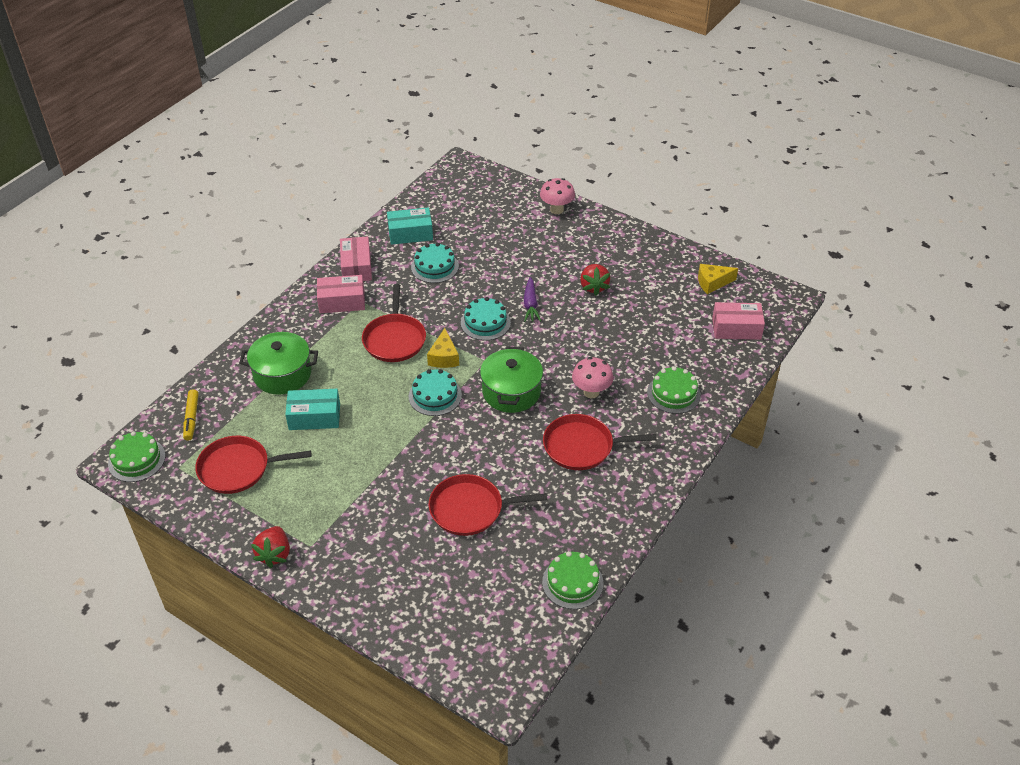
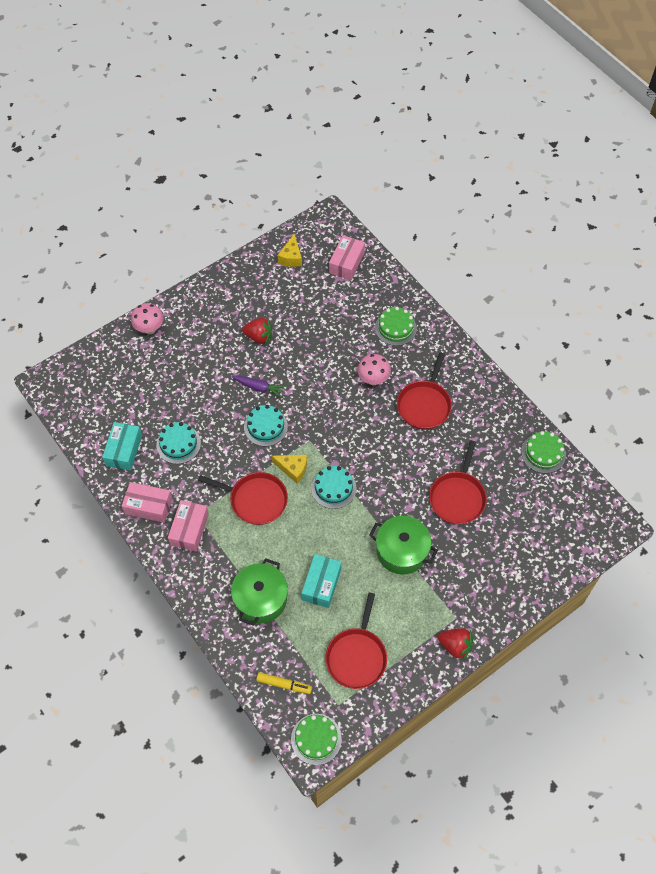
camera: 70 degrees left, 15 degrees up
(511, 392) = (351, 433): green pot -> green pot (402, 551)

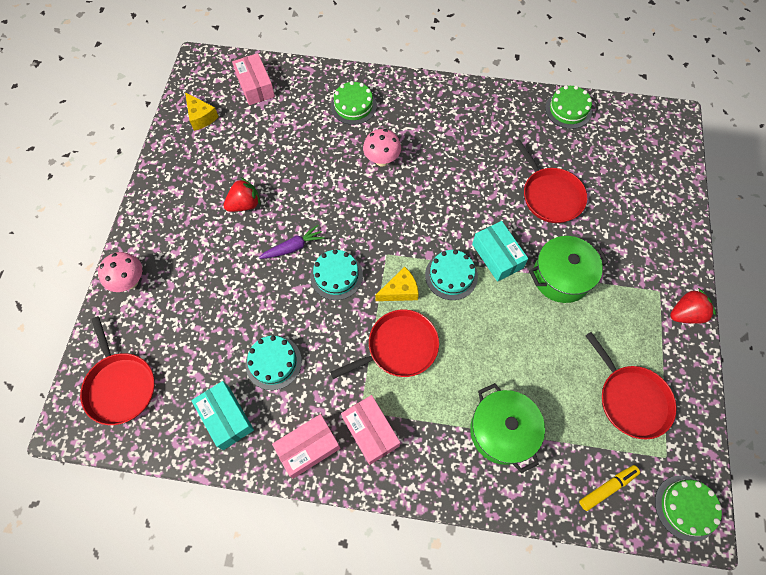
camera: 45 degrees left, 5 degrees up
(321, 584) = (535, 366): turquoise box -> turquoise box (497, 256)
(424, 405) = (444, 146): red pan -> red pan (120, 386)

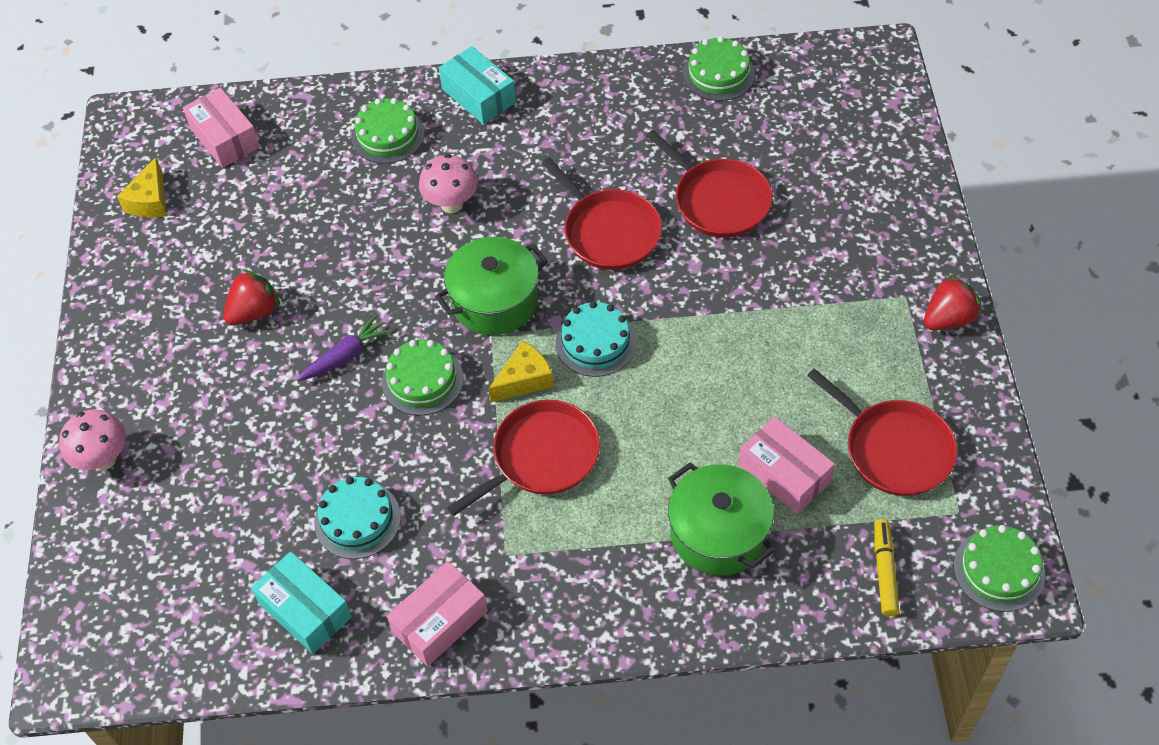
camera: 10 degrees left, 10 degrees down
(120, 386) = (130, 605): red pan -> red pan (609, 231)
(201, 117) = (150, 201): yellow cheese -> yellow cheese turned 60 degrees clockwise
(336, 275) = (422, 380): turquoise cake -> green cake
(370, 432) = (527, 579): pink box -> pink box (784, 474)
(497, 256) = (658, 300): turquoise box -> turquoise box (479, 96)
(561, 277) = (758, 308): green pot -> green pot (495, 301)
(607, 488) = (884, 571): yellow marker -> yellow marker turned 45 degrees counterclockwise

